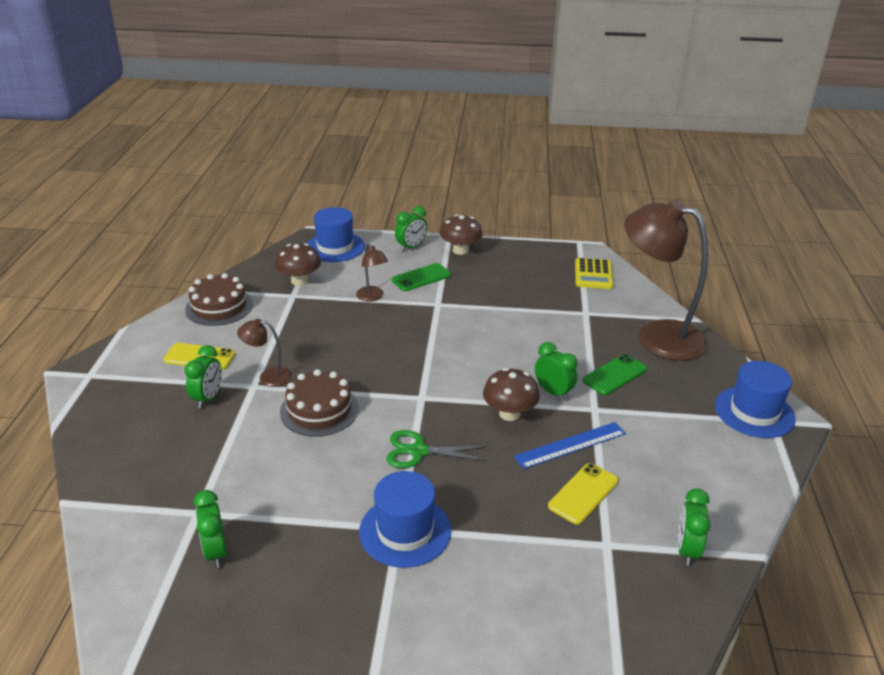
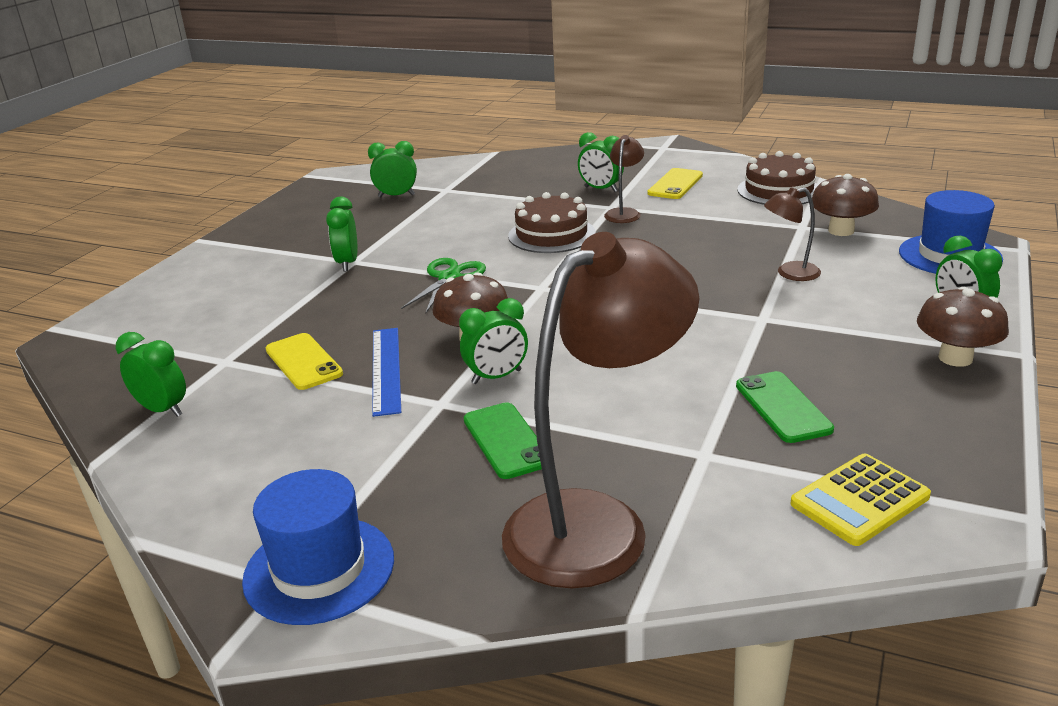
camera: 110 degrees right, 5 degrees down
(405, 531) = (347, 263): blue hat -> green clock
(421, 278) = (848, 313): green phone -> green phone (782, 407)
(593, 274) = (859, 500): yellow calculator -> yellow calculator turned 60 degrees counterclockwise

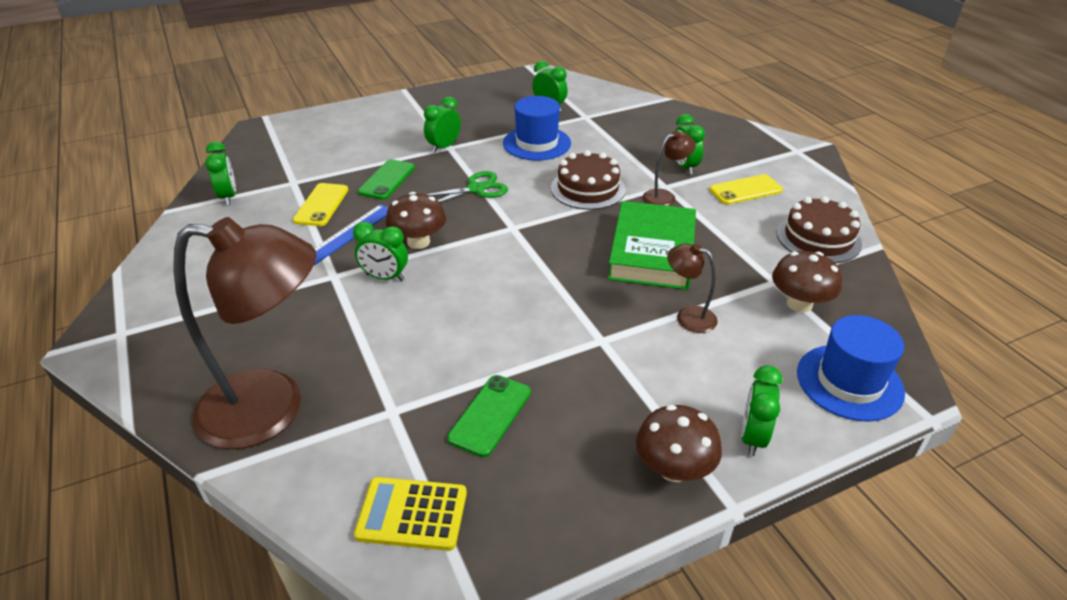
camera: 40 degrees right, 10 degrees up
(319, 569) = (141, 337): blue hat -> blue hat (537, 143)
(506, 440) = (321, 323): green phone -> green phone (387, 180)
(685, 249) = (652, 251): none -> green book

